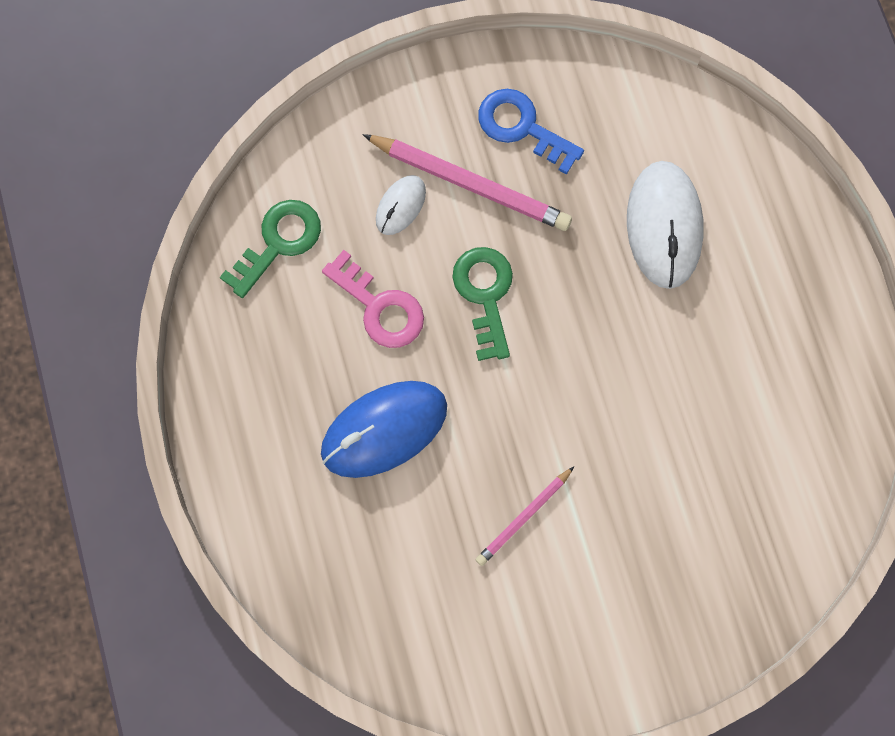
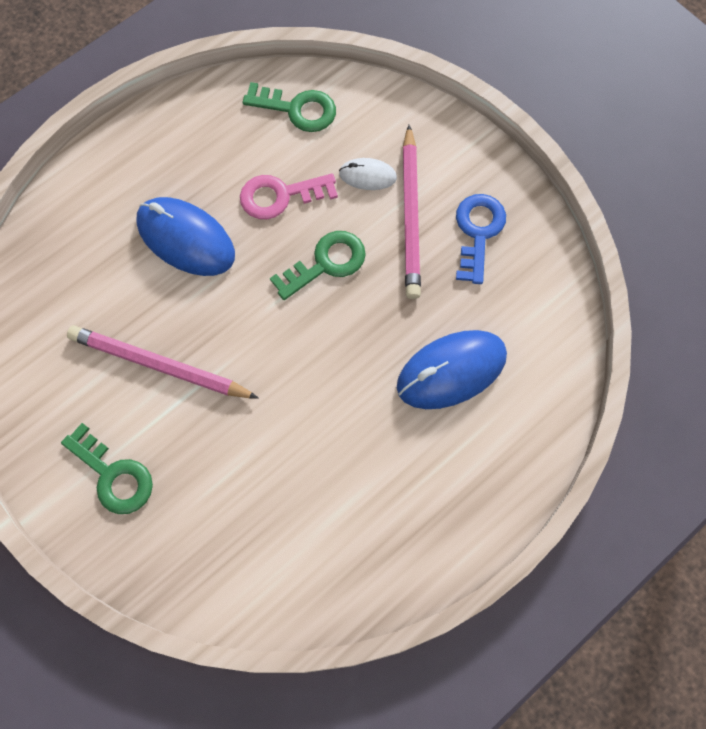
camera: 65 degrees right, 5 degrees down
(380, 307) = (280, 196): pink key -> pink key turned 60 degrees clockwise
(523, 517) = (159, 364): pink pencil -> pink pencil, size x1.76
(628, 613) = (113, 475): none -> green key
(664, 226) = (451, 371): white mouse -> blue mouse

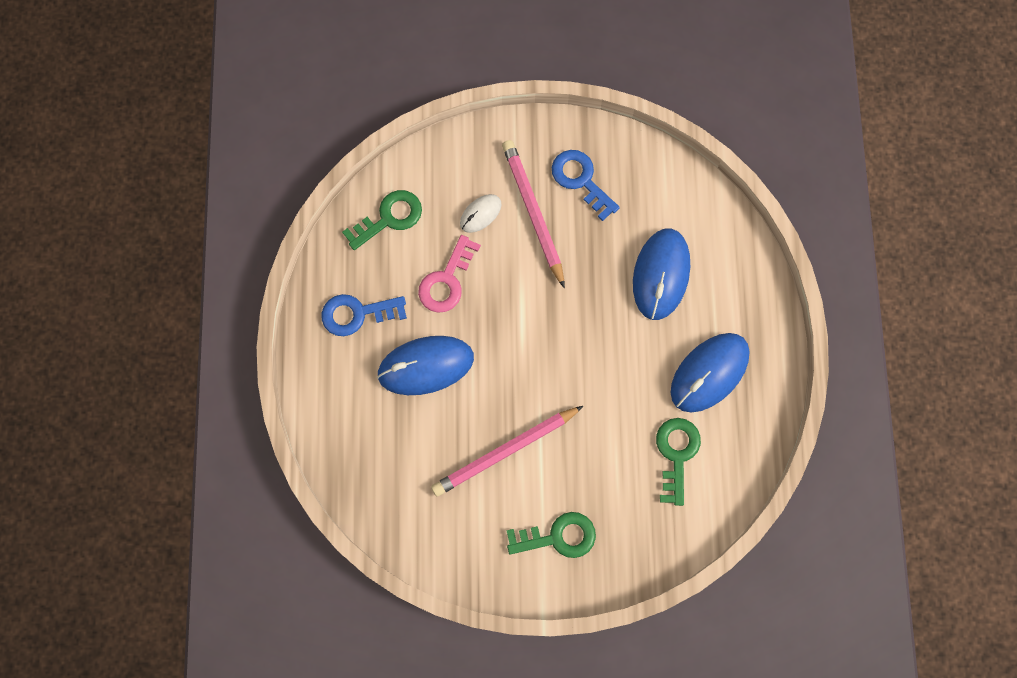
camera: 50 degrees left, 5 degrees up
(187, 150) = (357, 314): none -> blue key
(326, 263) = (521, 290): green key -> green key (676, 454)
(393, 491) = (709, 373): none -> blue mouse
(410, 216) = (533, 212): pink pencil -> pink pencil turned 150 degrees counterclockwise

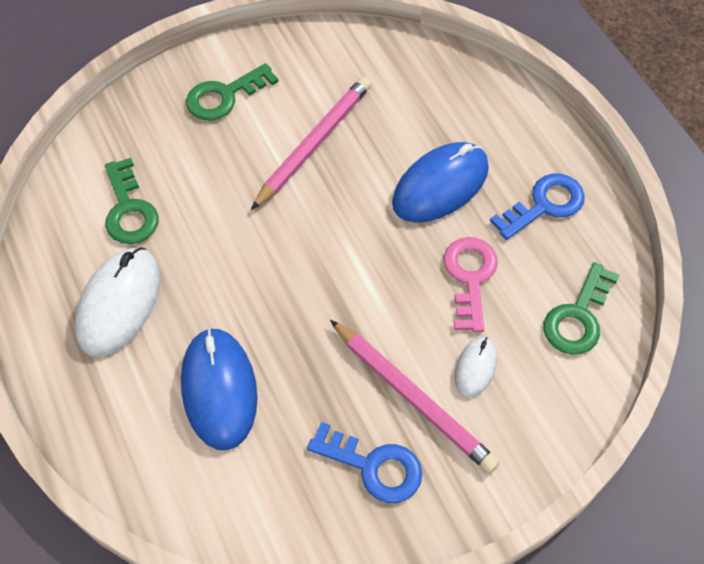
camera: 155 degrees right, 15 degrees down
(709, 373) = (119, 303): blue mouse -> white mouse

